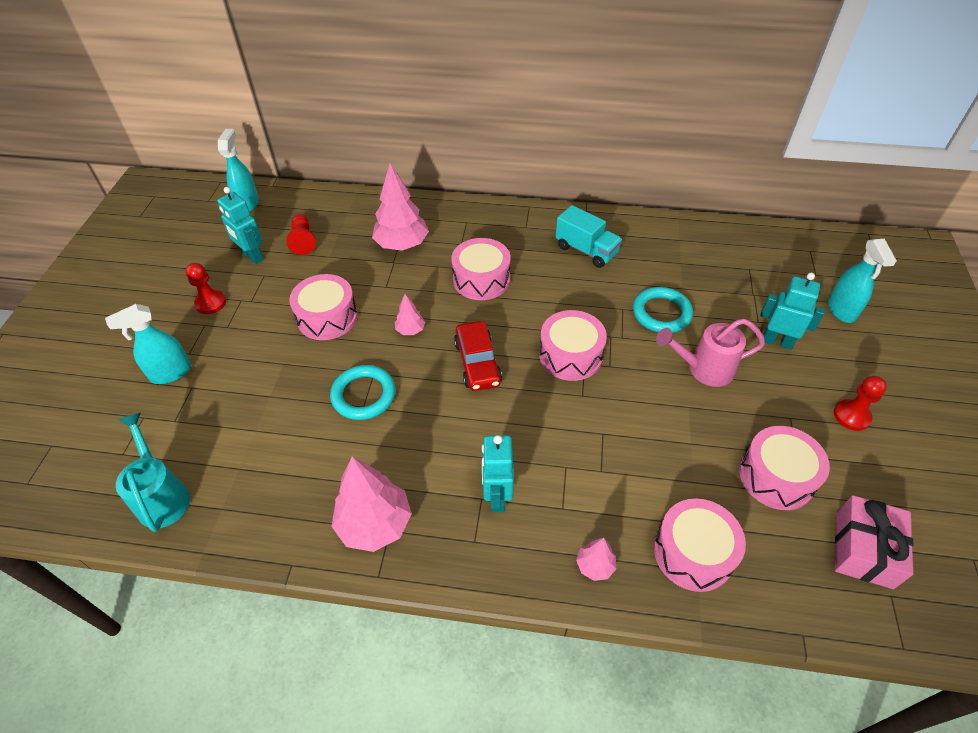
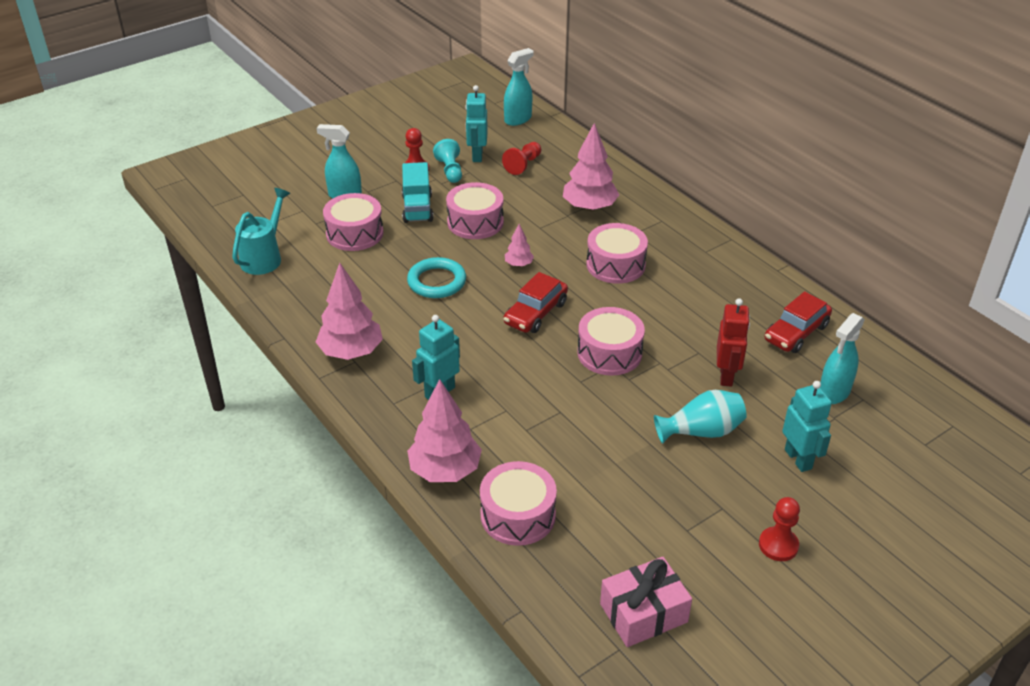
camera: 45 degrees right, 10 degrees down
(245, 284) = (450, 170): none -> turquoise pawn
(586, 250) = (731, 297): turquoise truck -> turquoise truck (417, 208)
(595, 566) = (445, 470): pink tree -> pink tree, size x2.03
(656, 249) = (796, 333): none -> red car
(661, 313) = (726, 376): turquoise ring -> red robot
(704, 369) = (701, 431): pink watering can -> turquoise vase
(776, 476) = (648, 528): pink drum -> pink drum (354, 233)
(841, 310) = (903, 482): turquoise spray bottle -> turquoise spray bottle (834, 393)

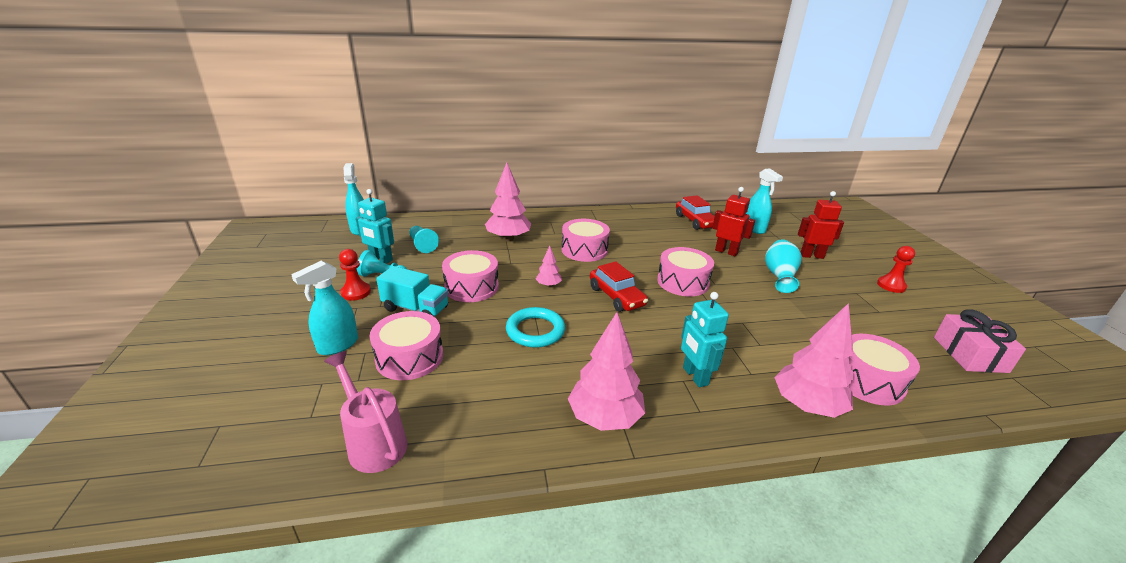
camera: 65 degrees left, 10 degrees down
(264, 258) = (374, 442): turquoise watering can -> pink watering can
(523, 165) = (422, 245): red pawn -> turquoise pawn
(798, 459) = (811, 256): turquoise robot -> red robot

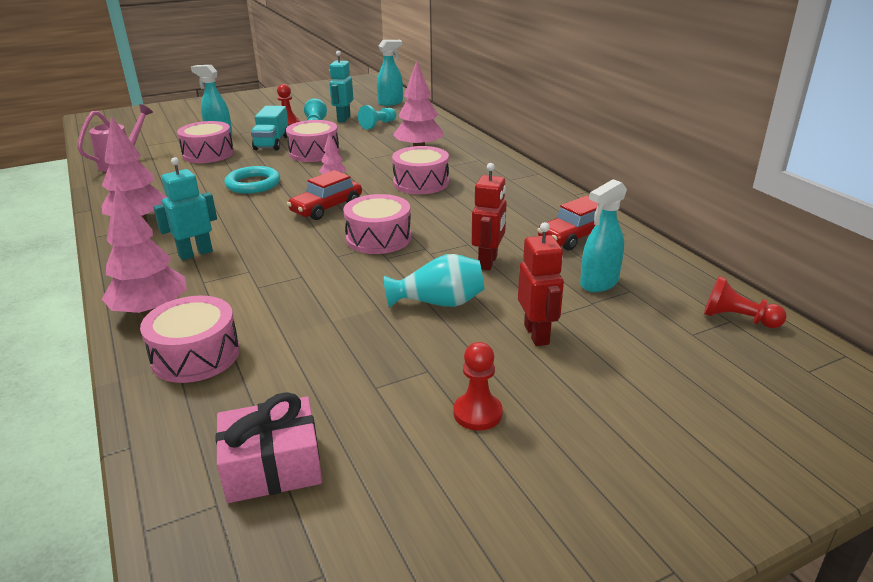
camera: 75 degrees right, 0 degrees up
(788, 210) = (737, 319): none -> red pawn

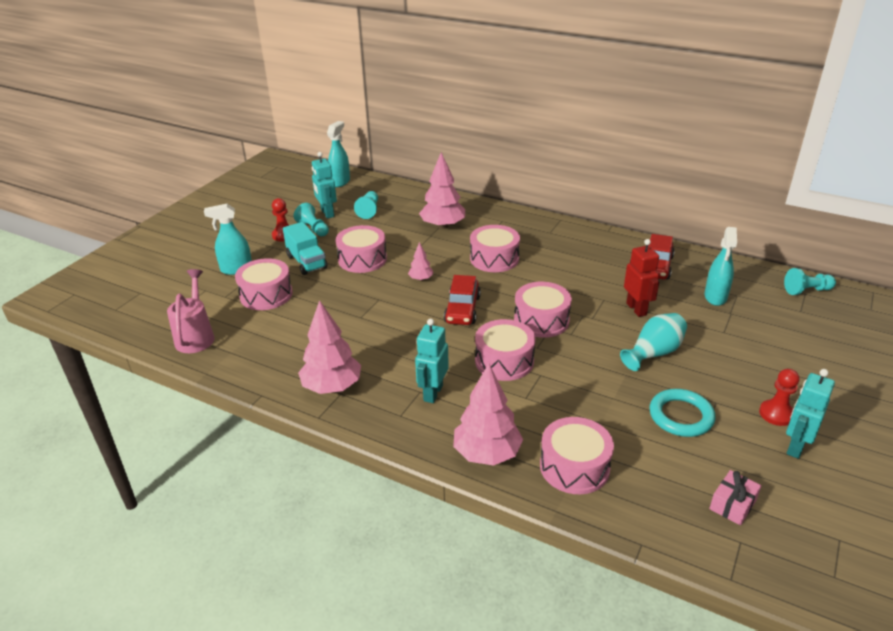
camera: 35 degrees left, 5 degrees up
(253, 184) = (364, 310): turquoise ring -> turquoise ring (681, 416)
(273, 467) = (732, 504): pink gift -> pink gift, size x0.64
(291, 254) = (504, 361): none -> pink drum
(443, 454) = (795, 446): none -> turquoise robot
(537, 334) = (734, 349): red robot -> none
(737, 319) = (806, 290): red pawn -> turquoise pawn

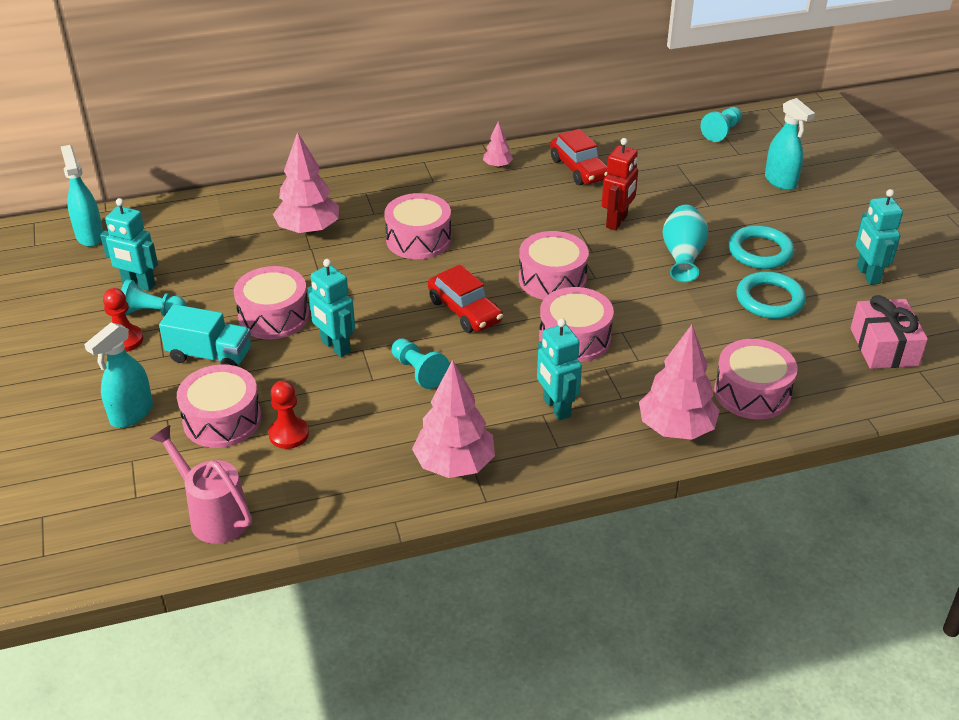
camera: 45 degrees left, 5 degrees up
(367, 290) = (335, 347): none -> turquoise robot
(369, 210) = (189, 255): turquoise pawn -> turquoise pawn (418, 371)
(421, 279) = (374, 303): pink tree -> pink tree (497, 166)
(636, 309) = (617, 222): red robot -> red robot turned 90 degrees clockwise
(715, 297) = (663, 175): turquoise spray bottle -> turquoise spray bottle (780, 181)
(721, 381) = (760, 251): none -> turquoise ring
(732, 504) = (884, 347): pink gift -> pink gift, size x1.57
(776, 414) = (826, 256): red pawn -> red pawn (289, 434)

